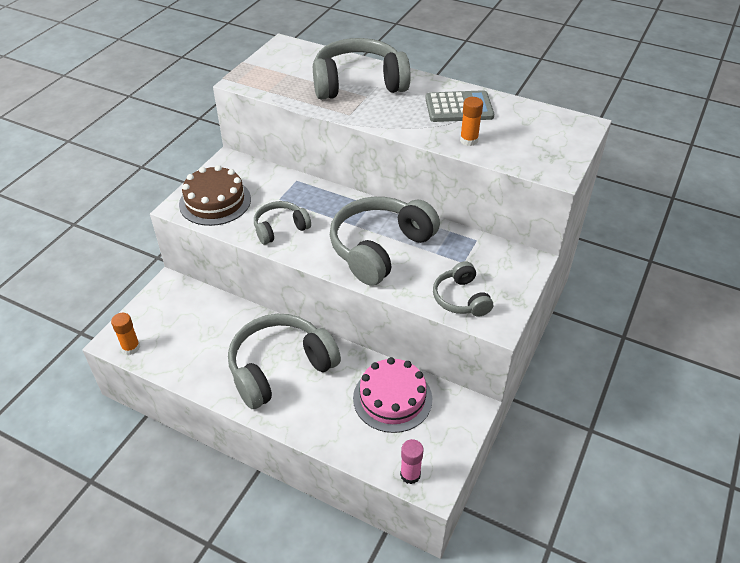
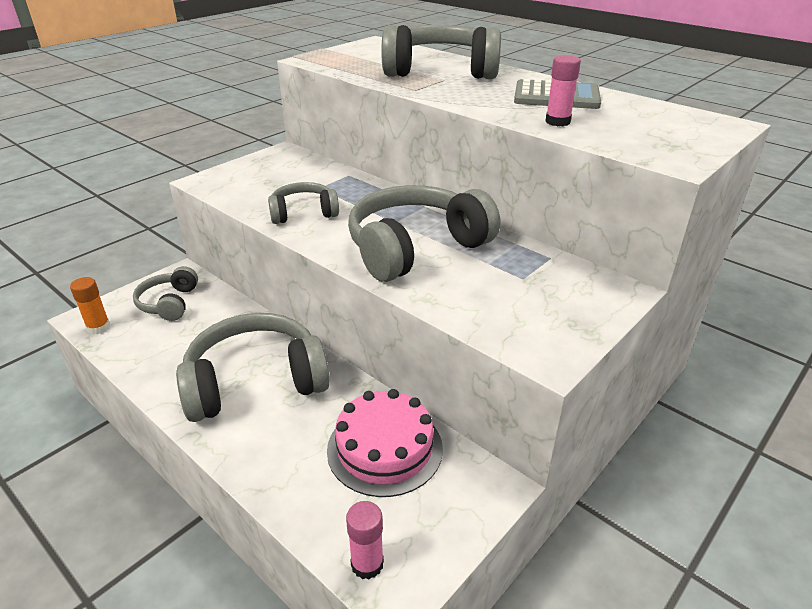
camera: 15 degrees right, 10 degrees down
(215, 201) = (245, 181): brown cake -> none
(461, 298) = (504, 317): grey headphones -> grey headphones (169, 303)
(469, 140) = (557, 122): orange glue stick -> pink glue stick

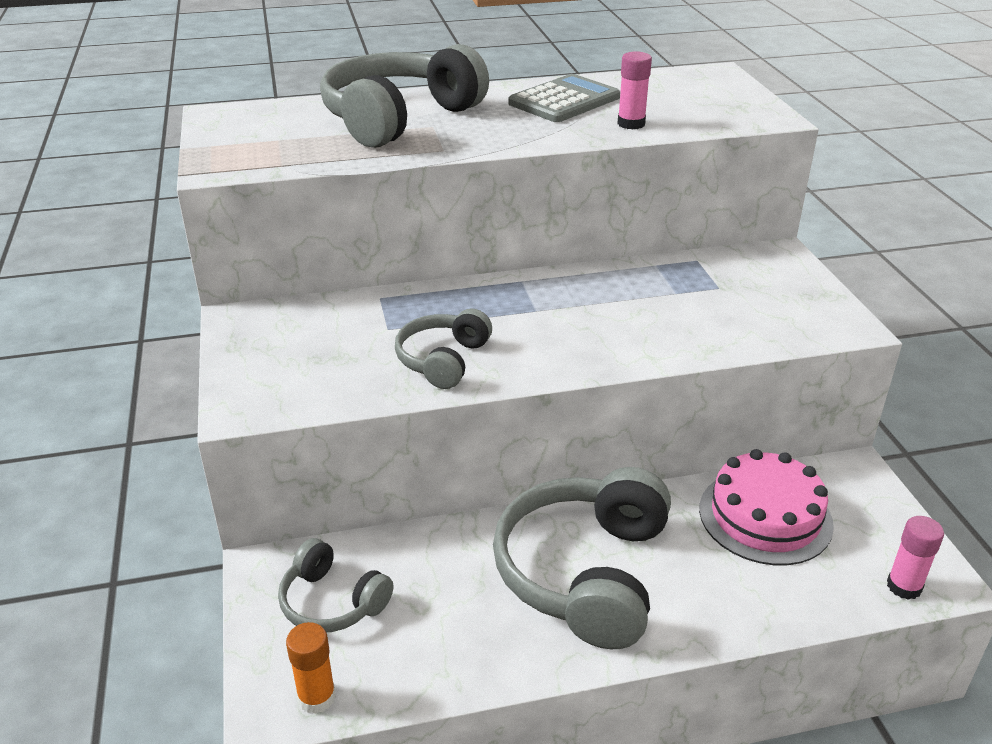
camera: 55 degrees left, 0 degrees up
(415, 248) = (606, 319): grey headphones -> none

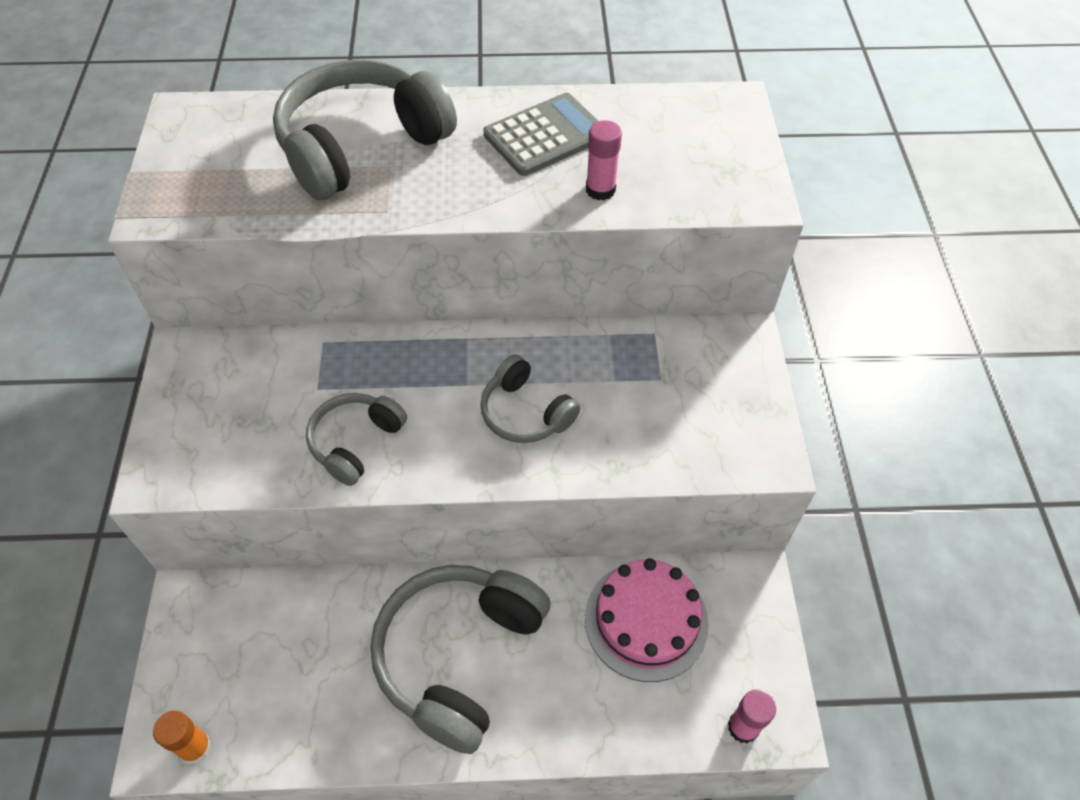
camera: 10 degrees right, 20 degrees up
(332, 602) = (233, 648): grey headphones -> grey headphones (525, 413)

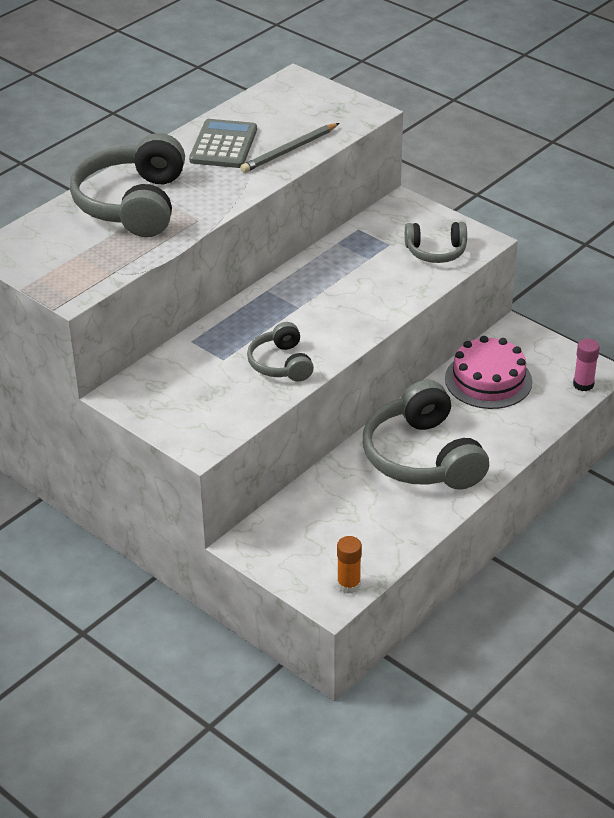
camera: 45 degrees left, 15 degrees down
(525, 413) = (346, 298): grey headphones -> grey headphones (436, 252)
(600, 190) = (289, 150): pink glue stick -> grey pencil

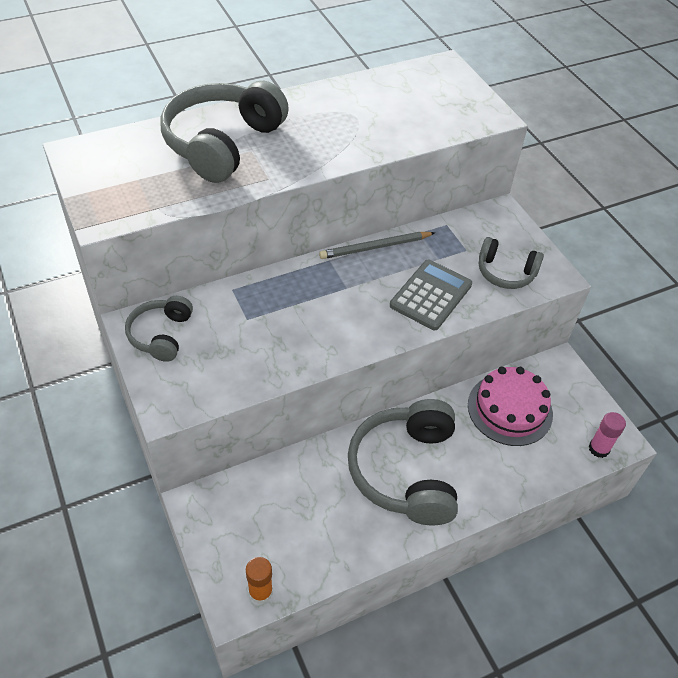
camera: 20 degrees right, 10 degrees up
(223, 145) = (341, 110): grey calculator -> grey calculator (431, 295)
(281, 364) = (295, 343): grey headphones -> grey headphones (161, 335)
(289, 150) = (397, 133): grey pencil -> grey pencil (375, 247)

